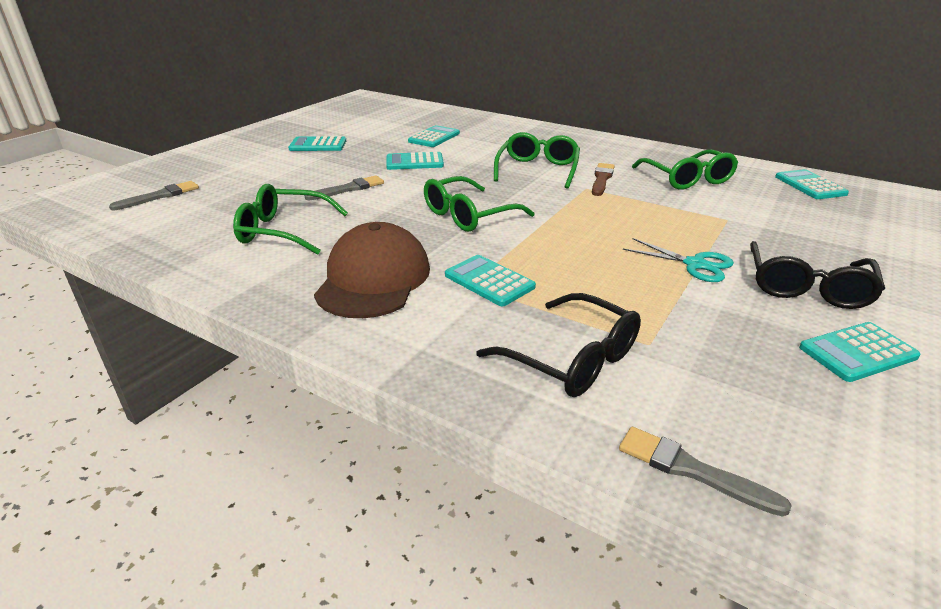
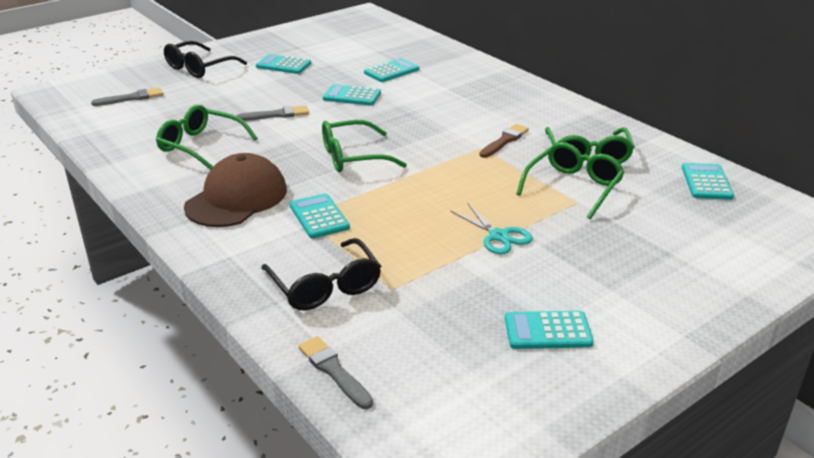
camera: 20 degrees right, 0 degrees up
(537, 170) = (454, 121): green glasses -> green glasses (573, 187)
(806, 287) = (572, 274): black glasses -> black glasses (199, 68)

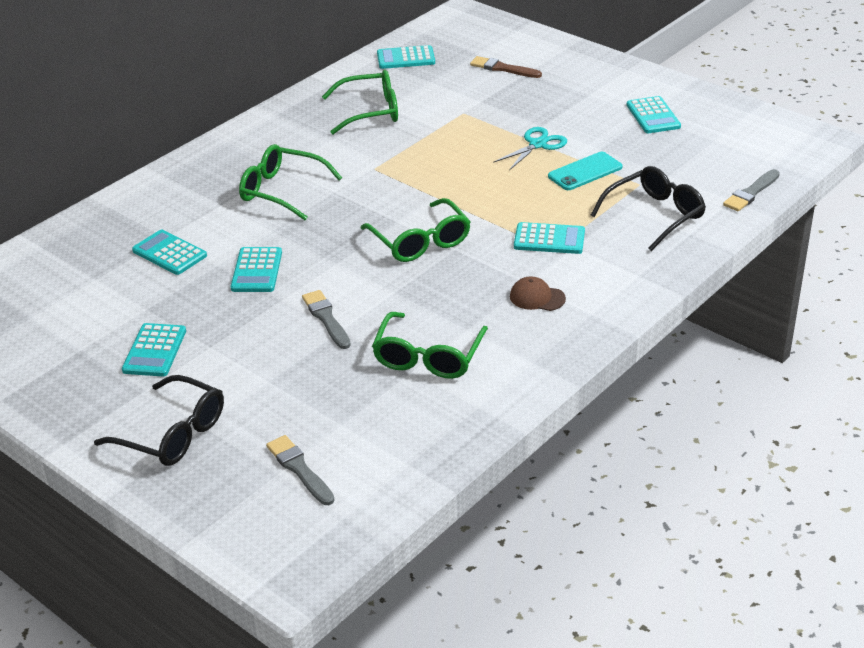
camera: 100 degrees left, 5 degrees up
(237, 198) = (537, 297): brown cap -> brown cap, size x0.46
(319, 217) = (549, 239): turquoise calculator -> turquoise calculator turned 135 degrees counterclockwise
(432, 257) = (585, 172): none -> turquoise phone
(504, 141) = (354, 156): brown brush -> brown brush (502, 68)
(573, 187) = (438, 116): green glasses -> green glasses (282, 191)

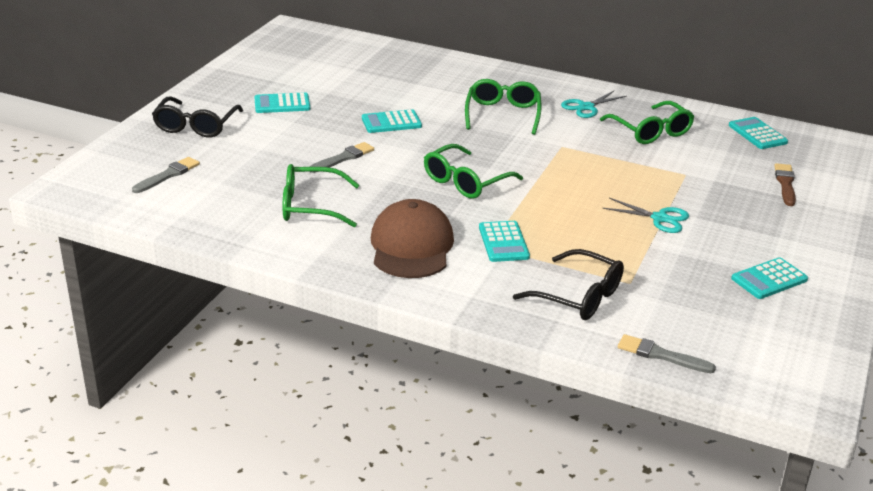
camera: 70 degrees right, 5 degrees down
(169, 253) = (397, 88): turquoise calculator -> none
(296, 136) = (586, 107): none -> turquoise scissors
(537, 297) = (411, 246): brown cap -> brown cap, size x2.19
(585, 172) = (630, 249): turquoise phone -> none

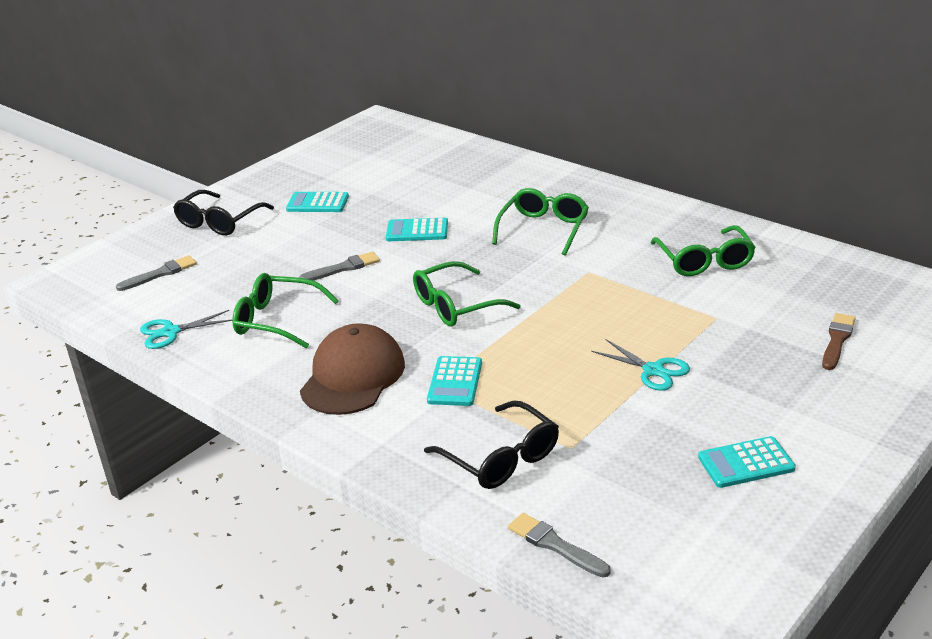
camera: 20 degrees right, 0 degrees up
(586, 107) = (644, 226): turquoise scissors -> turquoise scissors (170, 332)
(757, 134) = (836, 273): turquoise calculator -> none

